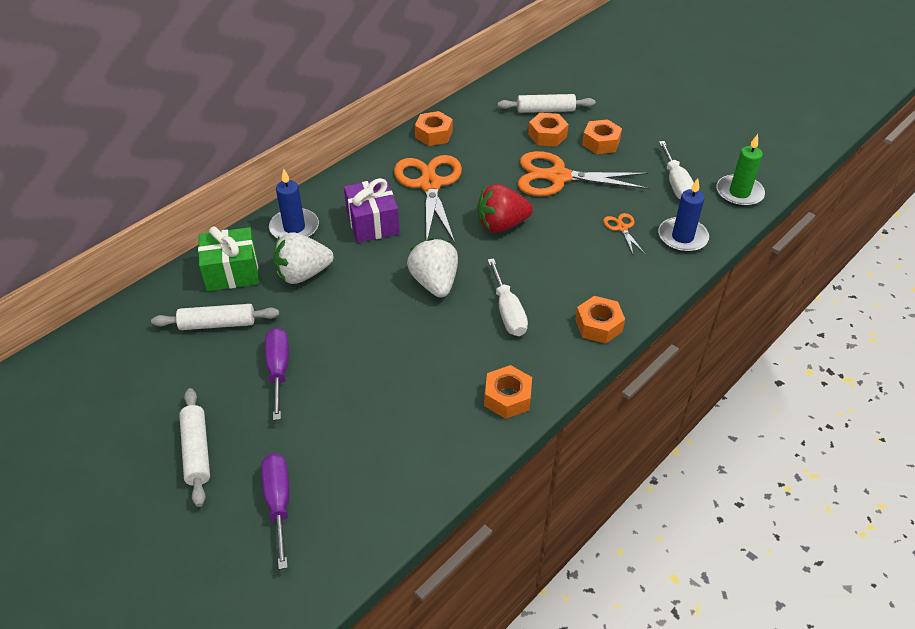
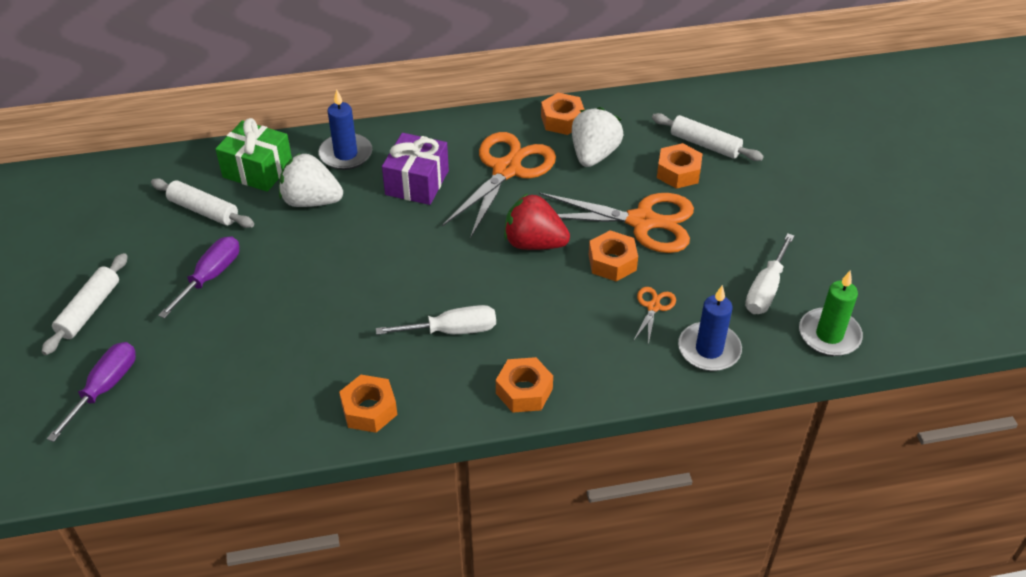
camera: 35 degrees right, 0 degrees up
(434, 283) = (414, 268): white strawberry -> white strawberry (594, 155)
(508, 312) = (452, 331): white screwdriver -> white screwdriver turned 120 degrees counterclockwise
(558, 177) = (642, 221): orange scissors -> orange scissors turned 150 degrees clockwise
(601, 142) = (729, 206): orange nut -> orange nut (612, 262)

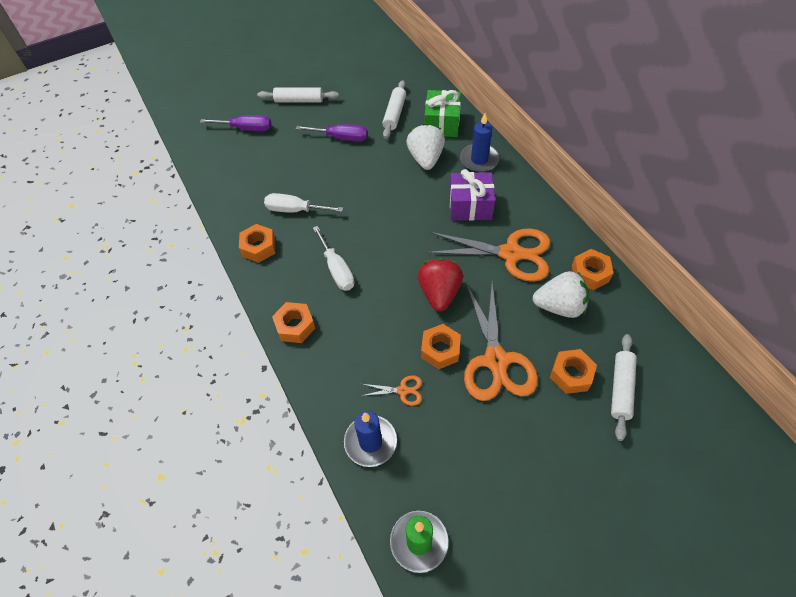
camera: 75 degrees right, 10 degrees up
(765, 289) = (455, 476): white screwdriver -> white screwdriver (295, 210)

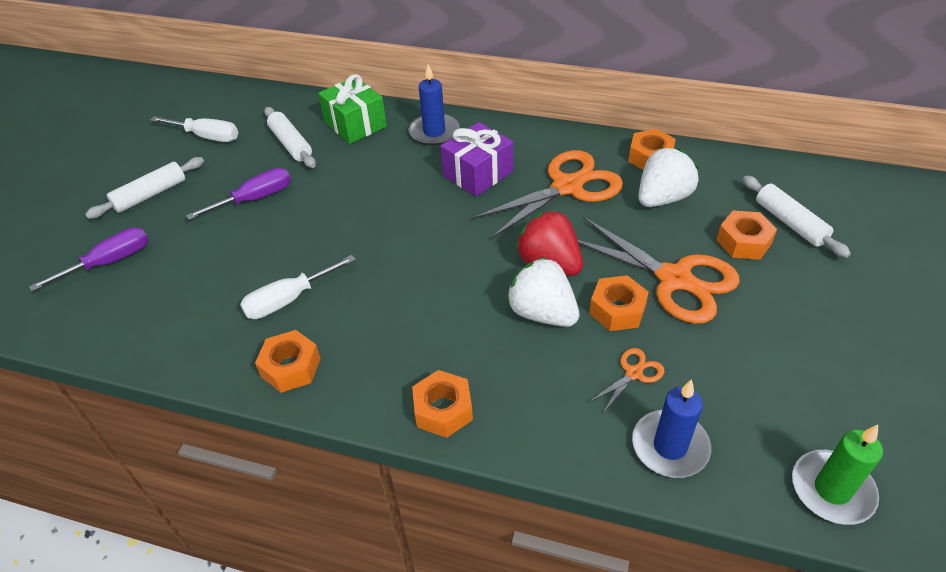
camera: 45 degrees left, 10 degrees down
(337, 269) = (416, 320): white screwdriver -> white screwdriver (207, 137)
(425, 159) = (378, 162): white strawberry -> white strawberry (542, 313)

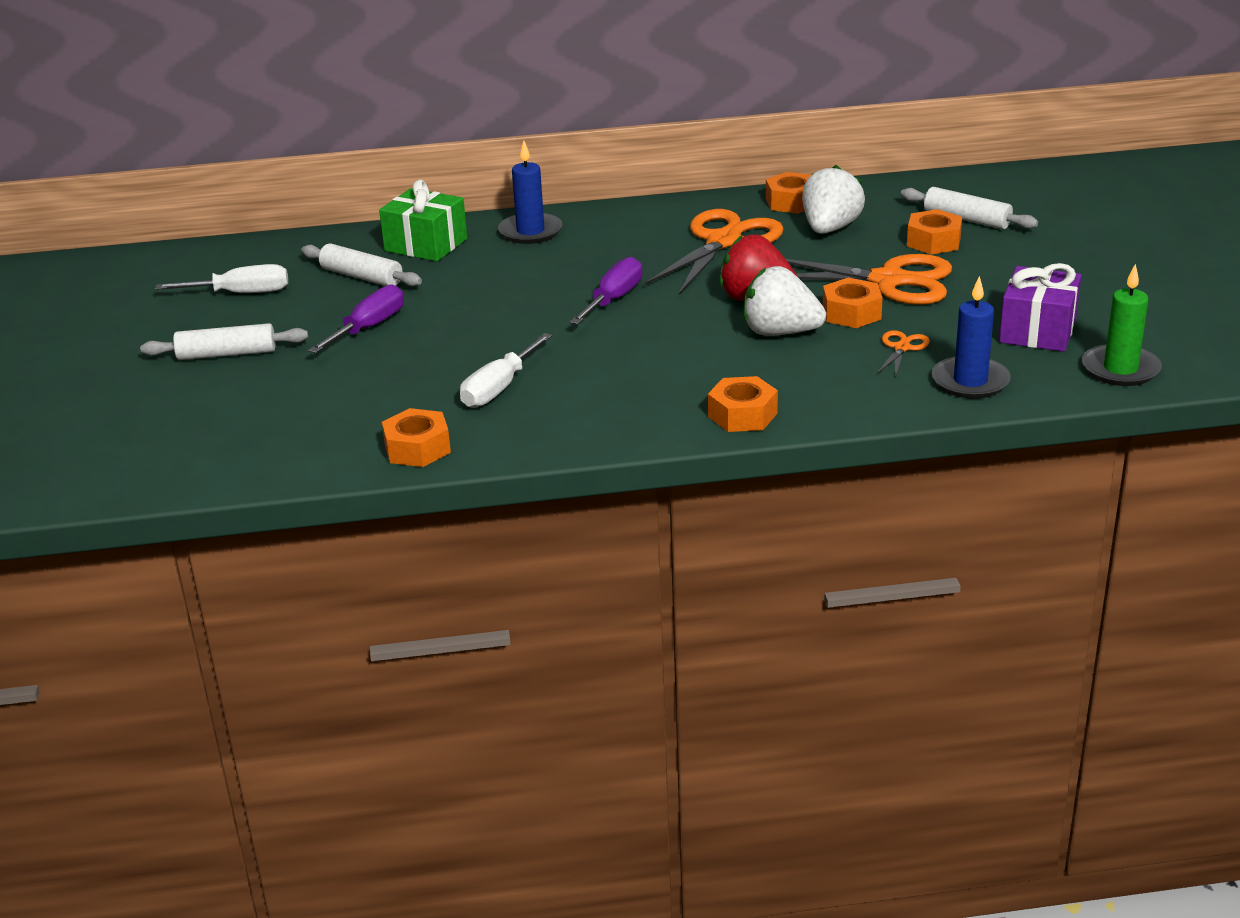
camera: 25 degrees left, 15 degrees down
(110, 262) = (243, 414): purple screwdriver -> purple screwdriver (613, 299)
(150, 195) = (227, 354): white rolling pin -> white rolling pin turned 60 degrees clockwise
(291, 367) = (555, 430): orange nut -> orange nut (417, 448)
(478, 174) = (615, 253): purple gift -> purple gift (1037, 331)

